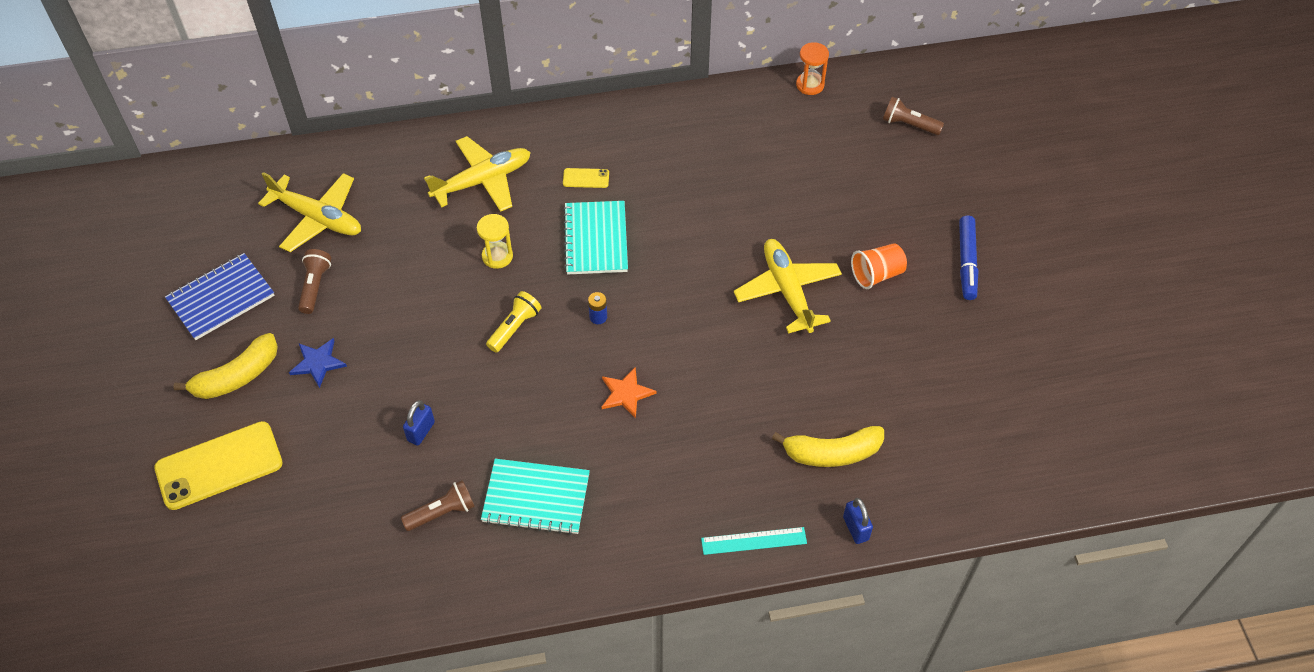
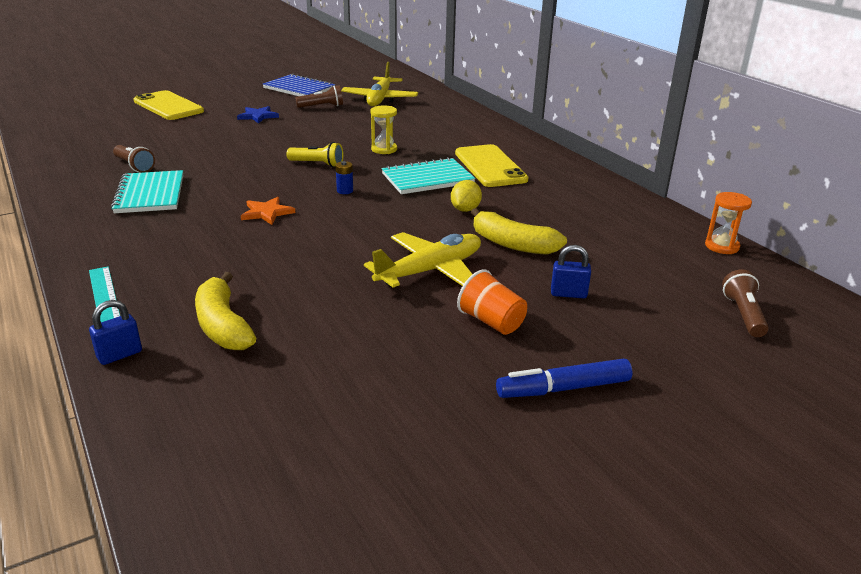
camera: 70 degrees right, 25 degrees down
(237, 376) = (239, 100): yellow banana -> yellow banana (512, 244)
(421, 431) = (207, 150): blue padlock -> blue padlock (568, 294)
(483, 181) = (454, 135): yellow plane -> none
(586, 178) = (490, 166): yellow phone -> yellow phone, size x2.24
(679, 231) = (465, 209): none -> yellow lemon

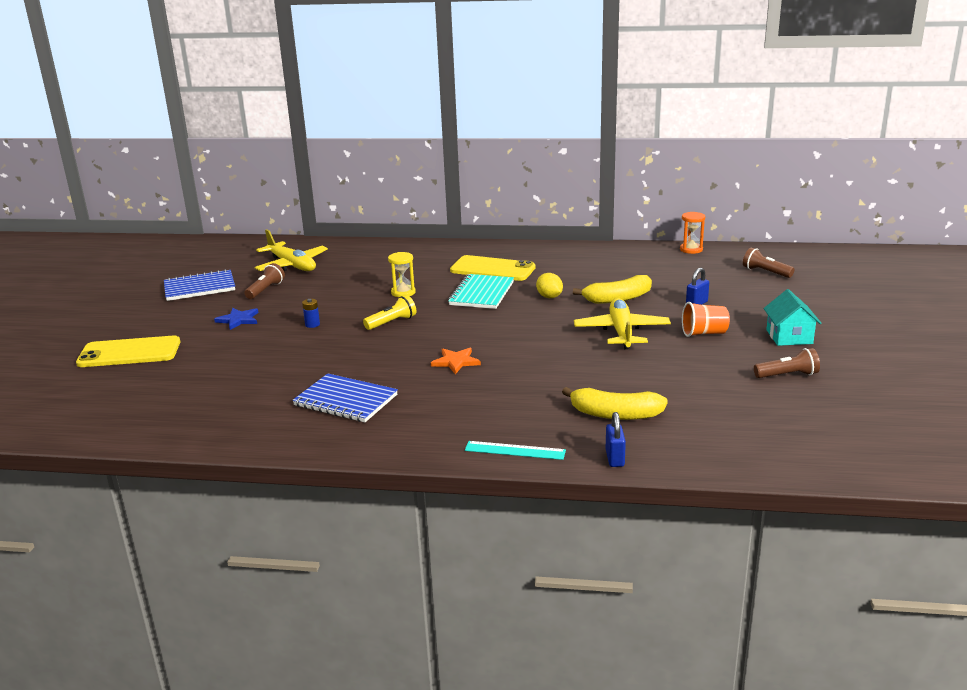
camera: 50 degrees left, 5 degrees down
(134, 166) = (267, 396): brown flashlight -> brown flashlight (788, 375)
(150, 194) = (345, 400): turquoise notebook -> blue notebook
(345, 191) = (459, 325): blue battery -> blue battery (312, 324)
(563, 388) = (789, 337): blue marker -> turquoise house

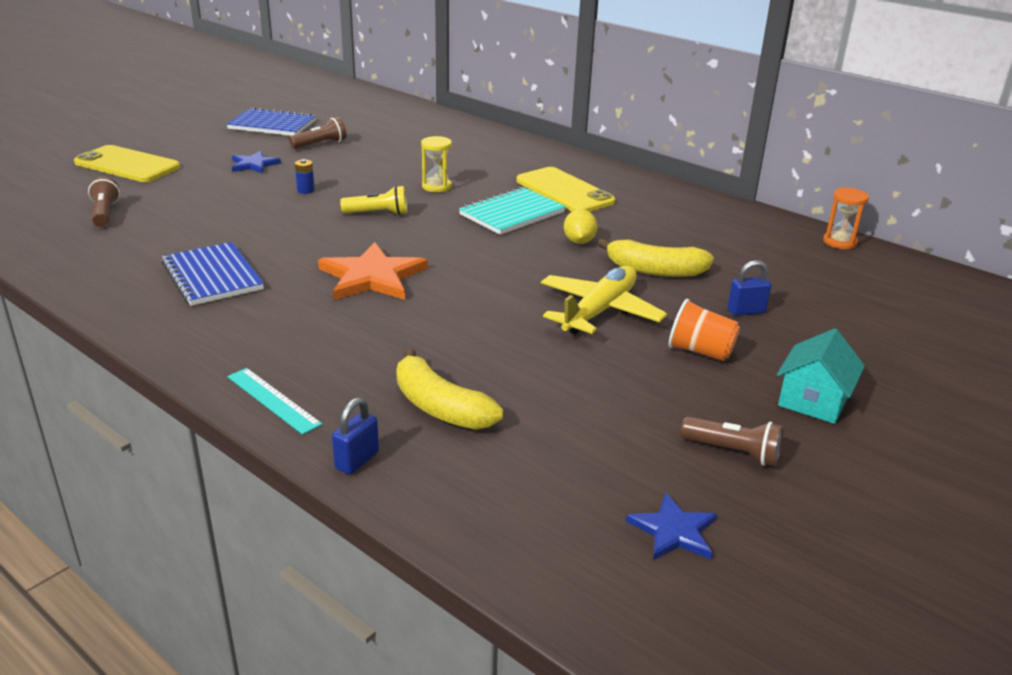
camera: 30 degrees right, 5 degrees up
(292, 265) = (380, 128): yellow plane -> none
(456, 362) = (372, 277): orange star -> orange star, size x1.75
(765, 272) = (904, 303): brown flashlight -> brown flashlight (105, 213)
(811, 421) = (674, 531): none -> blue star

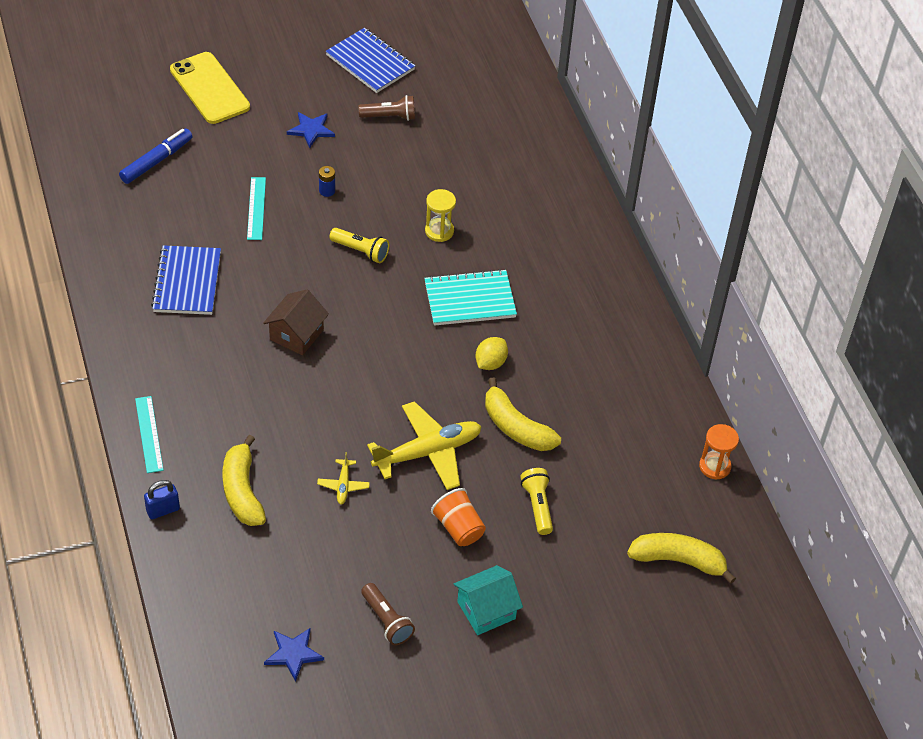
camera: 30 degrees right, 20 degrees up
(105, 213) = (156, 161): brown flashlight -> blue marker
(244, 215) = (256, 208): none -> turquoise ruler
(372, 277) = (296, 334): orange star -> brown house
(547, 362) = (343, 485): none -> yellow plane
(564, 191) = (544, 286): yellow phone -> none
(746, 311) = (537, 506): blue padlock -> yellow flashlight
(908, 303) = (678, 561): none -> yellow banana

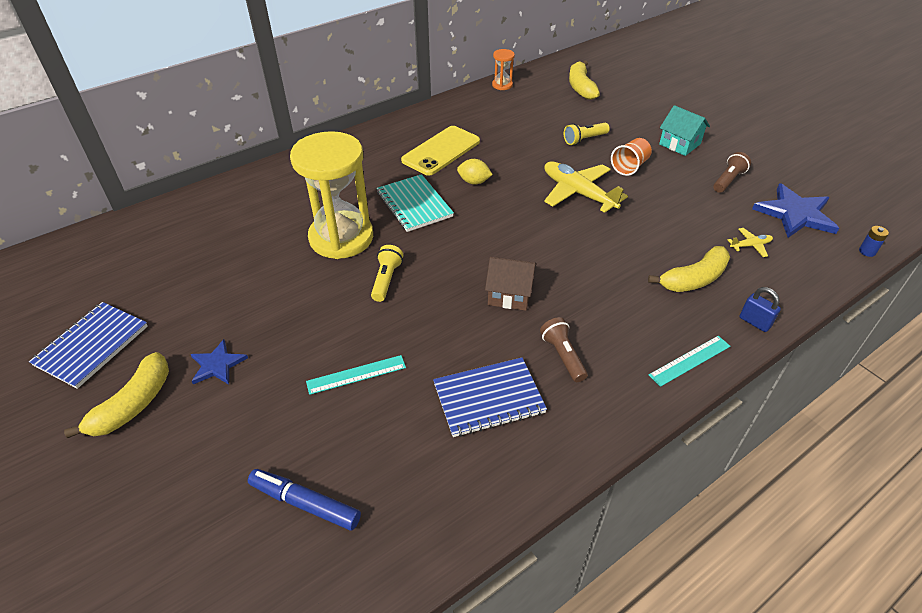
camera: 105 degrees left, 5 degrees down
(210, 88) = (149, 493): yellow phone -> yellow phone (441, 151)
(293, 653) = (795, 214): blue star -> blue star, size x1.75
(327, 191) = (311, 325): blue battery -> blue battery (867, 251)
(343, 485) = (641, 226): yellow plane -> yellow plane (750, 245)
(390, 117) = (185, 307): brown flashlight -> brown flashlight (563, 356)
(439, 231) = (341, 238): yellow hourglass -> yellow hourglass, size x2.34
(516, 427) = (526, 160): yellow banana -> yellow banana (133, 404)

